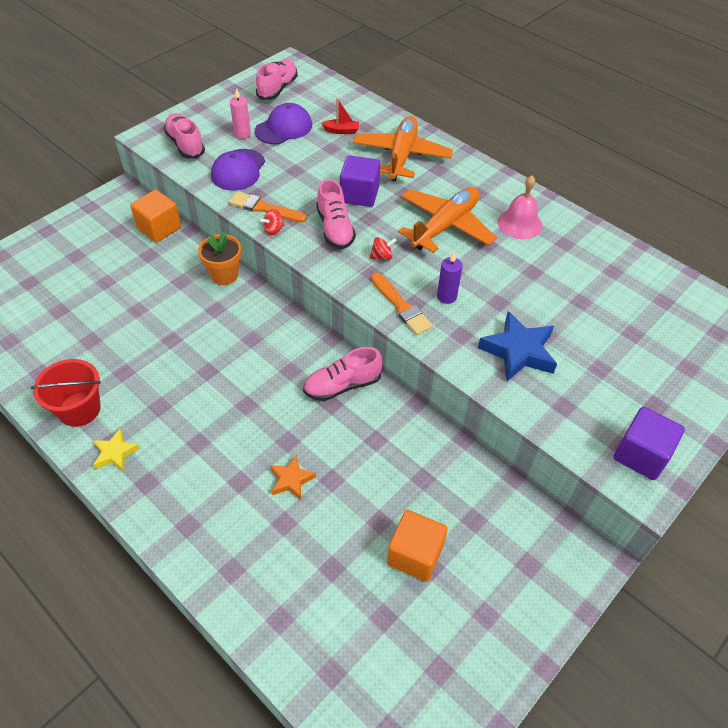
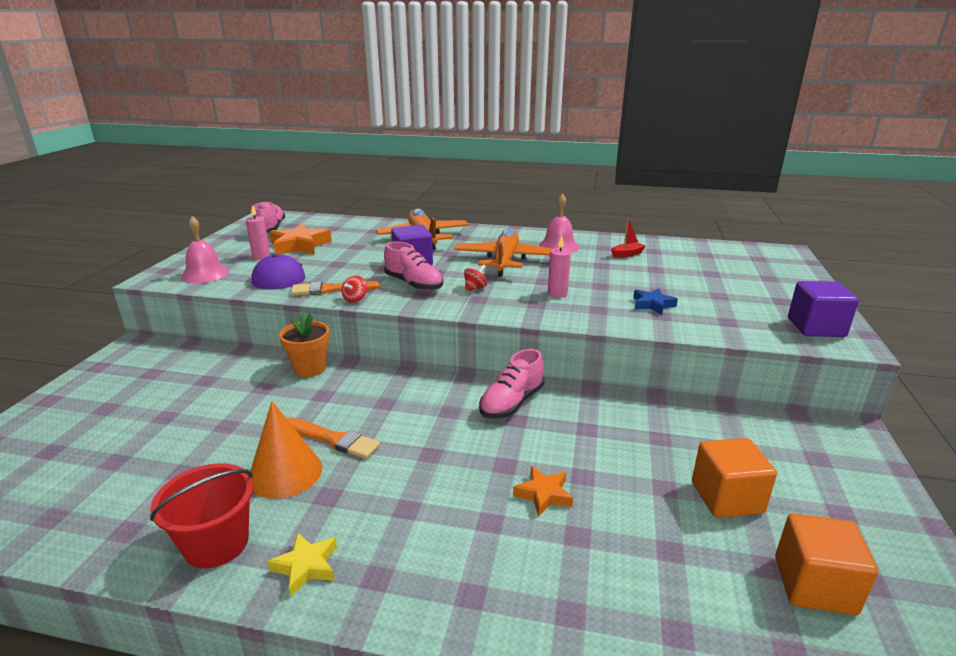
camera: 30 degrees left, 25 degrees down
(147, 373) = (285, 473): none -> orange cone
(159, 228) = (203, 358): orange cube -> orange cube (814, 585)
(185, 144) = (205, 274): pink shoe -> pink bell
(284, 128) = (299, 245): purple cap -> orange star
(341, 131) = (356, 236): red boat -> red boat (627, 254)
(401, 306) = (528, 309): orange brush -> orange brush (333, 439)
(446, 296) = (557, 294): purple candle -> pink candle
(518, 351) = (652, 305): blue star -> blue star, size x0.58

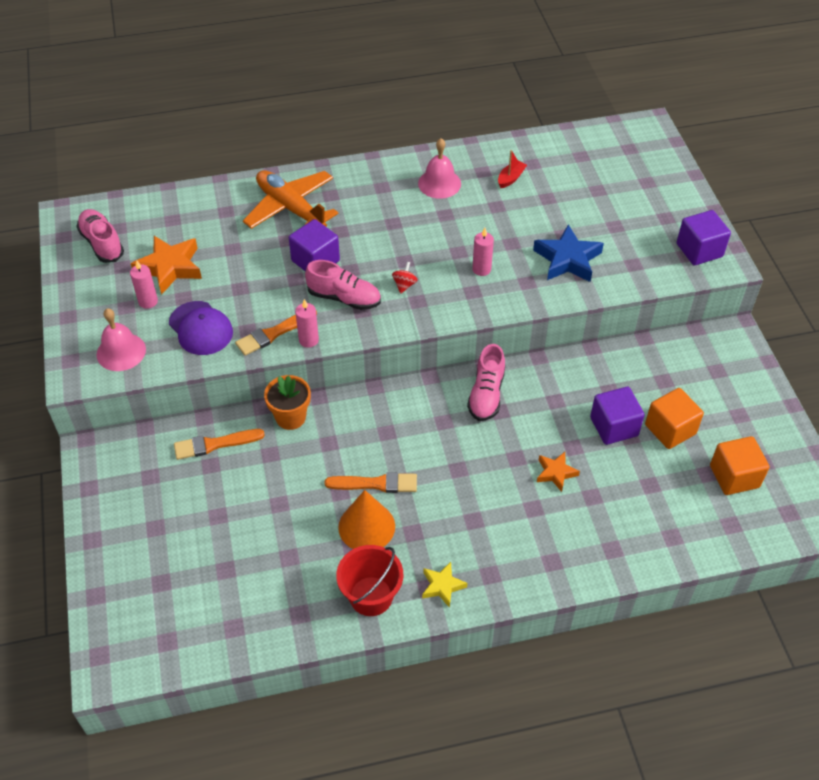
camera: 25 degrees left, 25 degrees up
(227, 368) = (215, 444): none -> orange brush
(355, 299) = (308, 340): red spinning top -> pink candle
(505, 261) = (403, 228): orange plane -> none
(647, 472) = (614, 426): none -> purple cube
(652, 305) = (567, 259): blue star -> blue star, size x1.74

